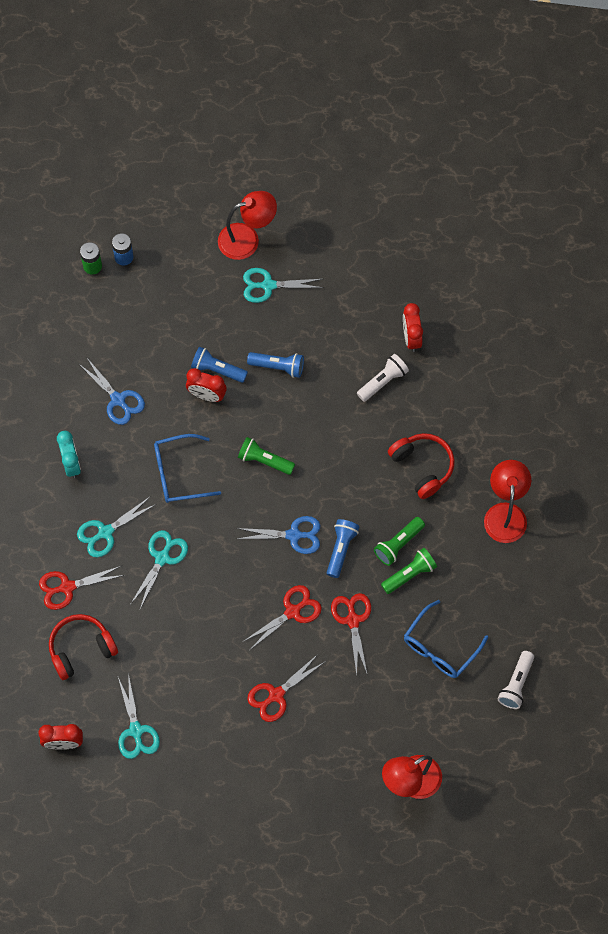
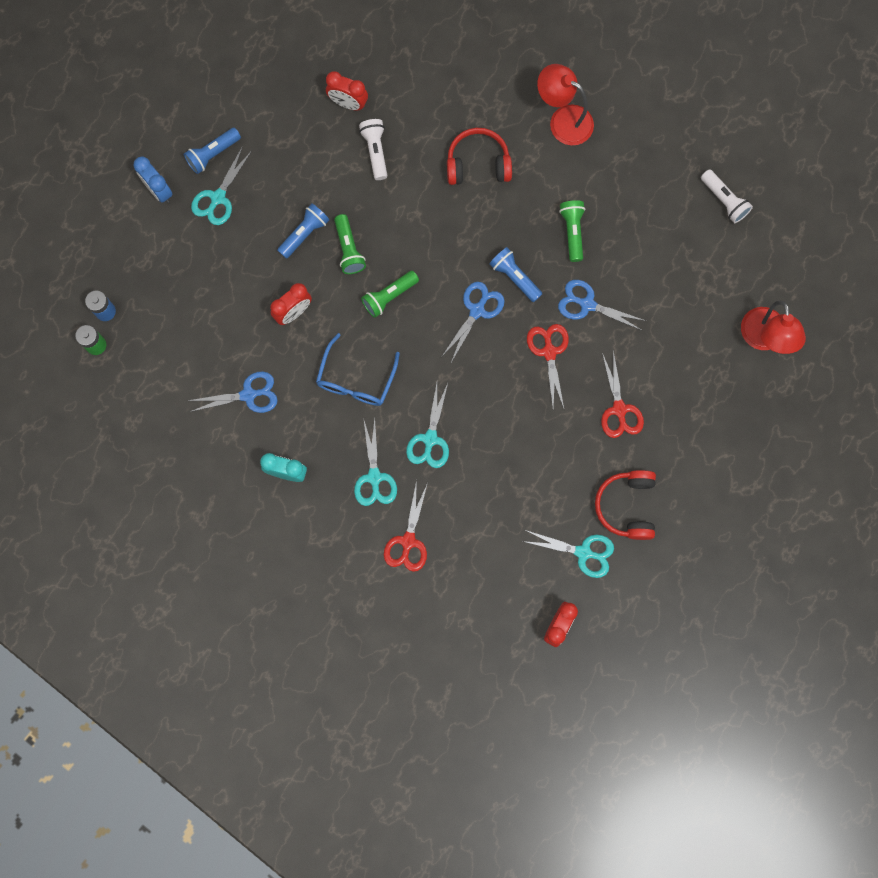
camera: 60 degrees left, 10 degrees up
(81, 649) = (476, 561): red headphones -> red headphones (626, 506)
(162, 558) = (430, 439): turquoise scissors -> turquoise scissors turned 135 degrees counterclockwise
(217, 370) = (274, 289): blue flashlight -> blue flashlight (213, 154)
(247, 239) = (159, 190): red lamp -> blue clock
(353, 620) = (587, 304): red scissors -> blue scissors
(398, 544) = (539, 226): green flashlight -> green flashlight (349, 249)
(440, 647) = (654, 244): blue glasses -> none

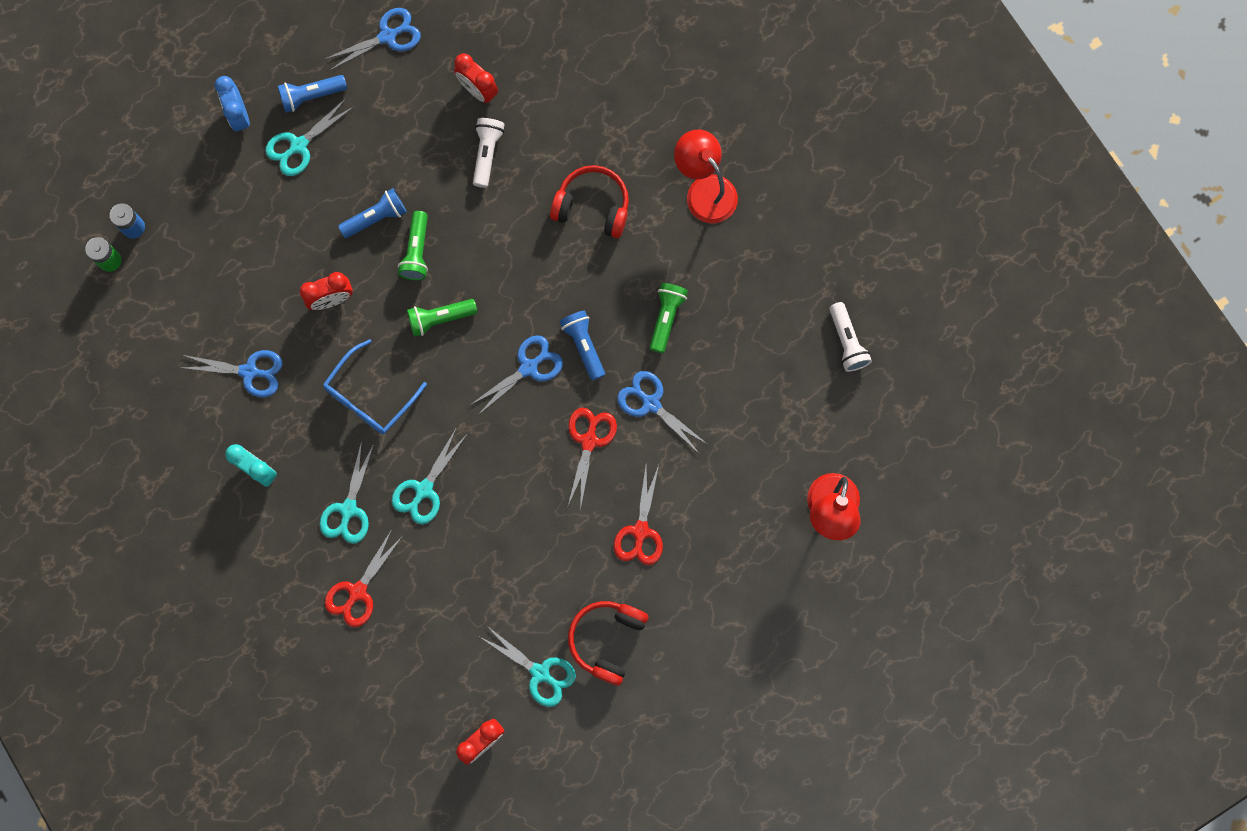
camera: 20 degrees right, 0 degrees up
(257, 85) = (387, 36): none -> blue scissors

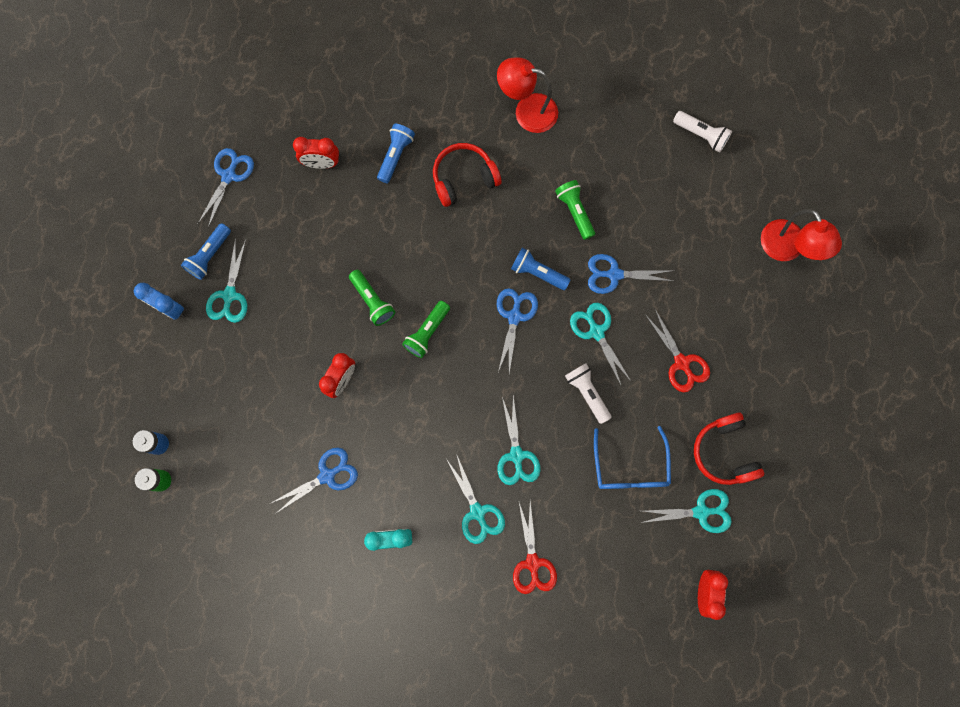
camera: 40 degrees left, 0 degrees up
(370, 396) = (425, 423): blue glasses -> blue glasses (630, 467)
(376, 218) = (325, 301): blue flashlight -> blue flashlight (395, 156)
(487, 154) = (364, 199): white flashlight -> white flashlight (587, 393)
(589, 441) = (596, 332): red scissors -> turquoise scissors

